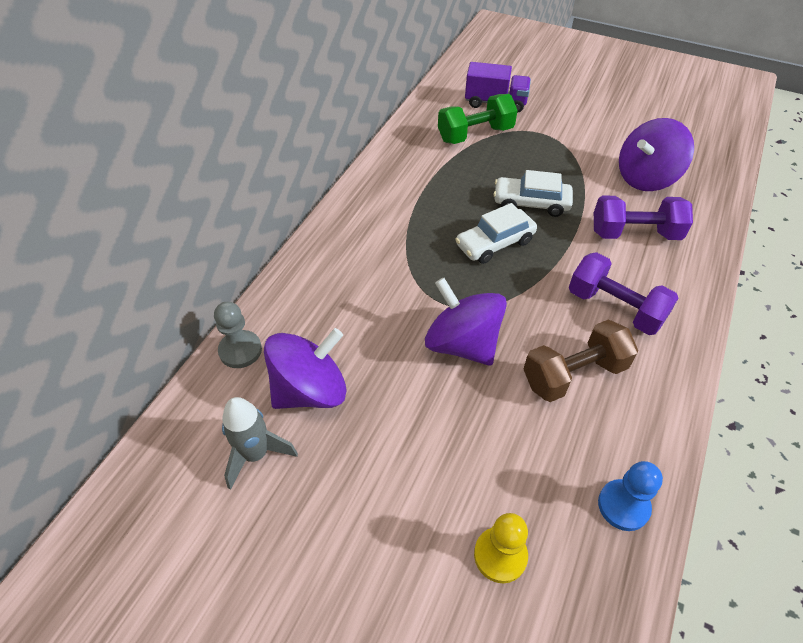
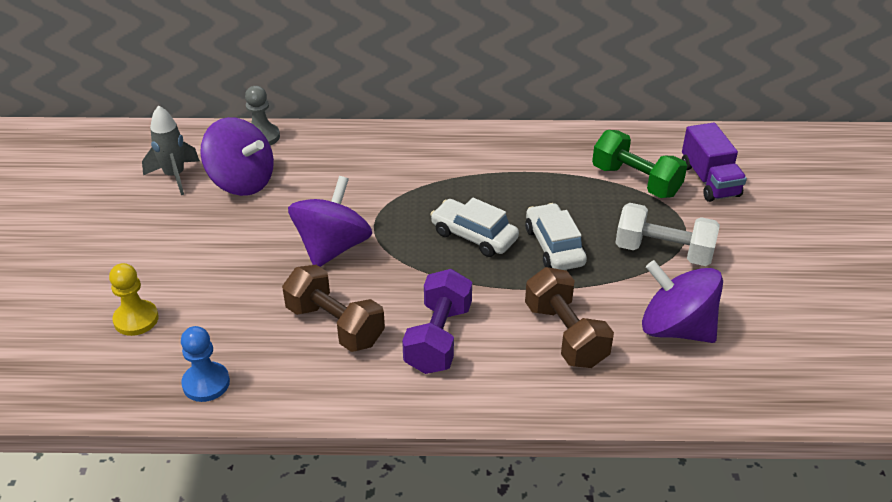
camera: 65 degrees right, 10 degrees down
(563, 153) = (663, 252): none -> white dumbbell
(635, 233) = (565, 335): purple dumbbell -> brown dumbbell

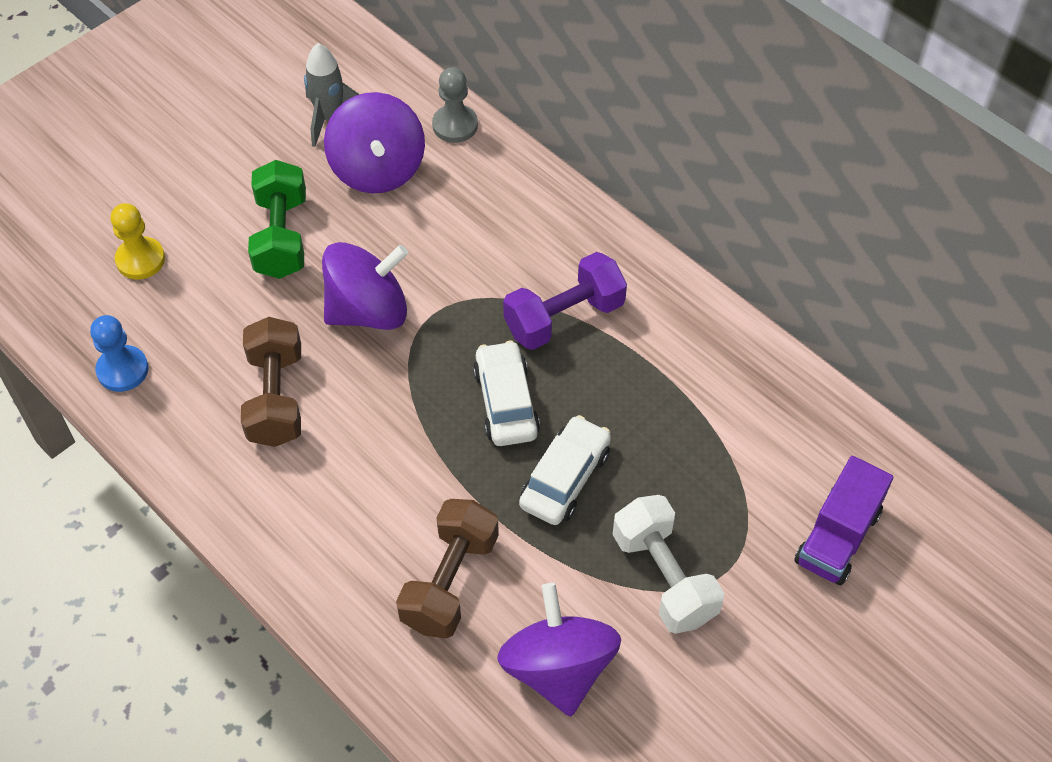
camera: 45 degrees right, 15 degrees up
(438, 338) = (340, 486): purple dumbbell -> purple dumbbell (564, 318)
(636, 181) = (754, 471): green dumbbell -> green dumbbell (282, 237)

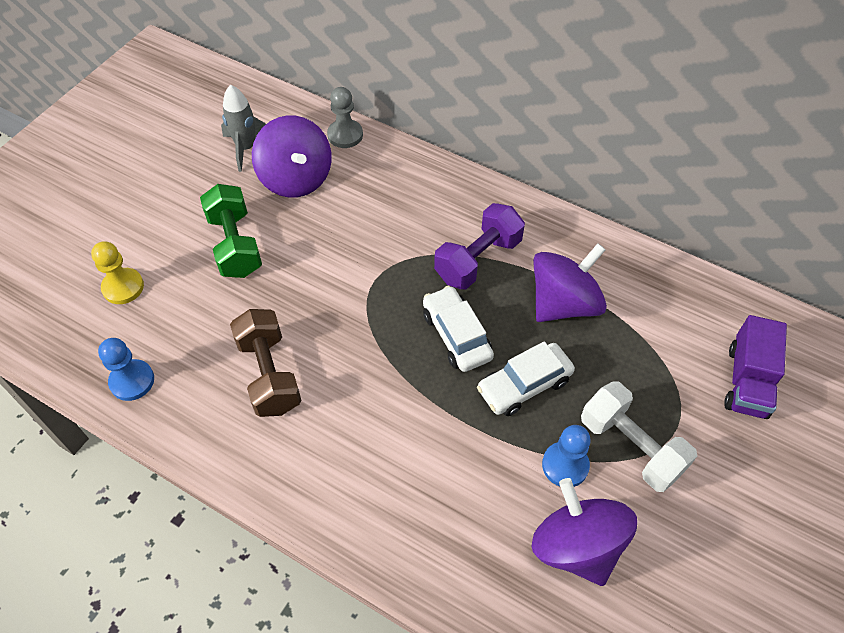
camera: 15 degrees left, 0 degrees up
(368, 311) = (323, 288): purple spinning top -> purple spinning top (564, 303)
(450, 582) = (463, 494): brown dumbbell -> none
(565, 478) = (524, 385): white car -> white car turned 135 degrees counterclockwise
(578, 579) = (565, 465): none -> blue pawn

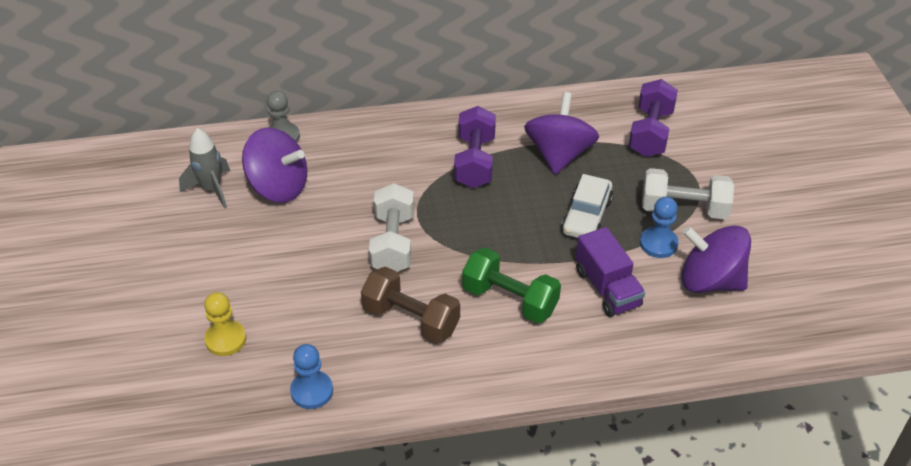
camera: 40 degrees left, 10 degrees down
(235, 245) = (284, 257): green dumbbell -> green dumbbell (510, 300)
(329, 291) = (393, 243): none -> white dumbbell
(456, 335) = (512, 215): white car -> none
(681, 340) = (650, 133): none -> purple dumbbell
(747, 381) = (709, 132): purple truck -> purple truck (607, 288)

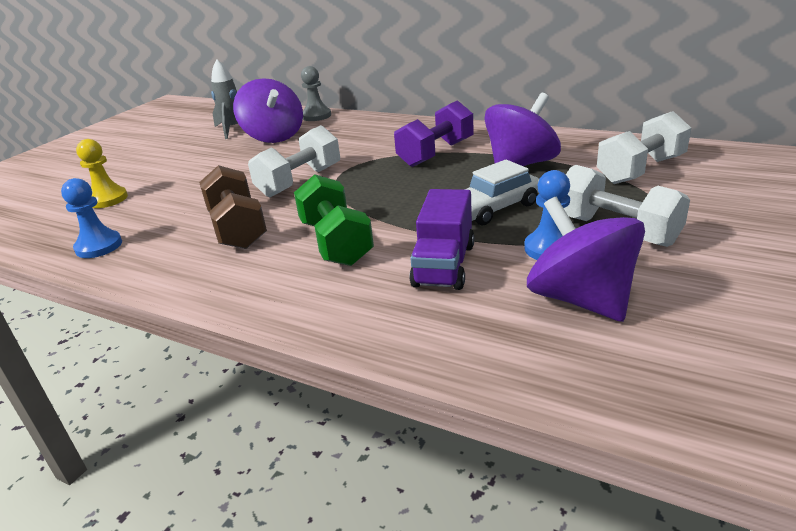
camera: 40 degrees right, 15 degrees down
(650, 133) = (640, 170): purple dumbbell -> white dumbbell

